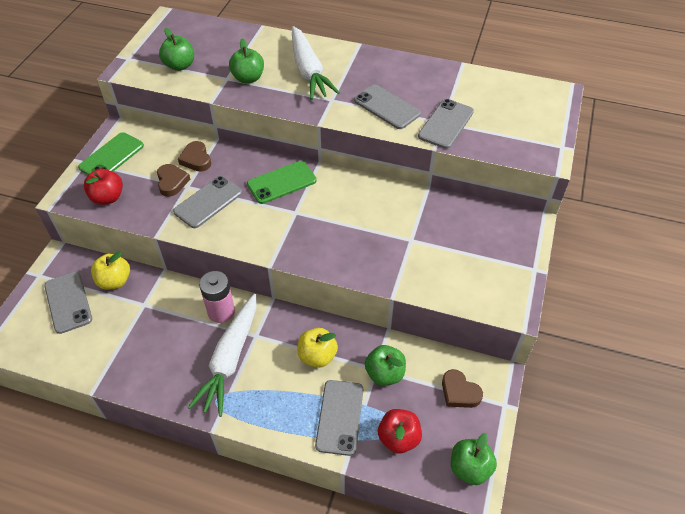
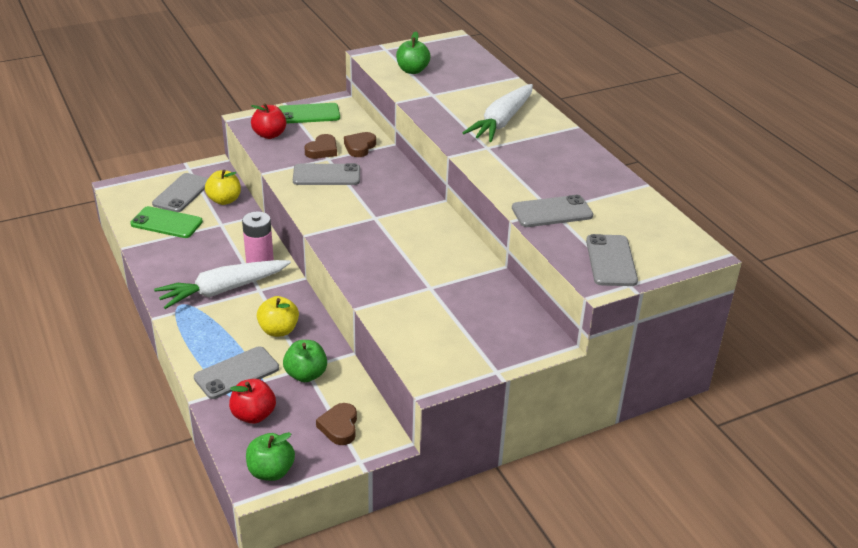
camera: 45 degrees right, 15 degrees down
(248, 78) = (448, 102): green apple -> none
(282, 182) = (395, 195): green phone -> green phone (166, 223)
(387, 107) = (522, 175): grey phone -> grey phone (611, 261)

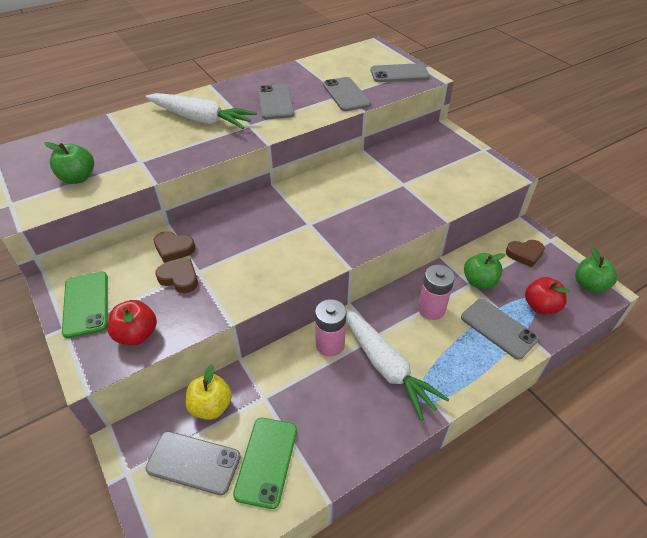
camera: 95 degrees left, 10 degrees up
(278, 330) = (431, 309): yellow apple -> pink battery
(326, 175) = (234, 267): grey phone -> grey phone (275, 102)

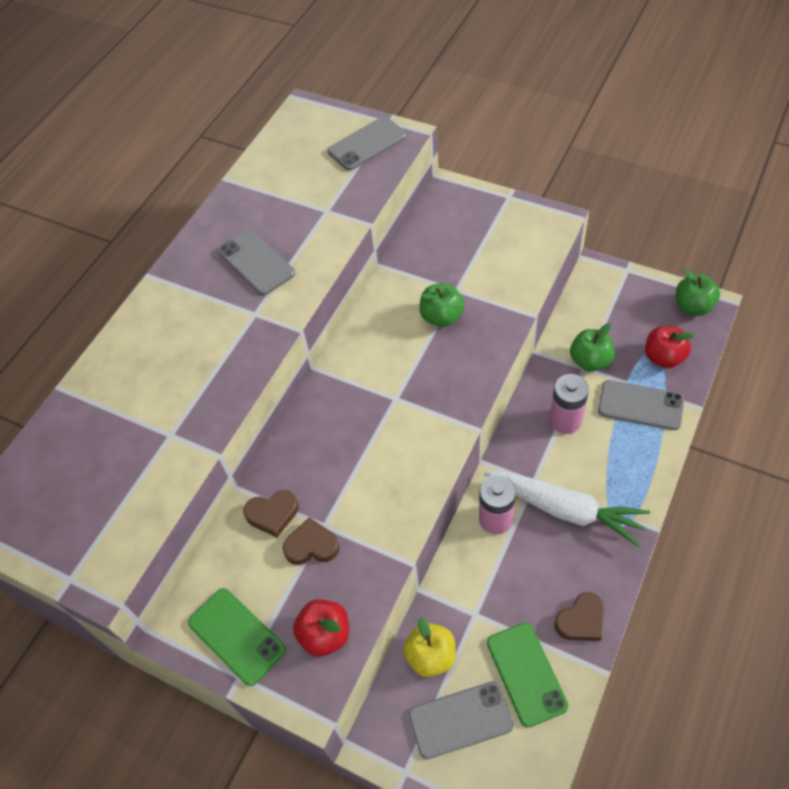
camera: 25 degrees left, 10 degrees up
(78, 178) = (117, 499): green apple -> green apple (442, 317)
(201, 119) = (187, 335): white carrot -> none
(346, 94) = (330, 208): grey phone -> none
(524, 254) = (613, 302): brown heart -> brown heart (581, 620)

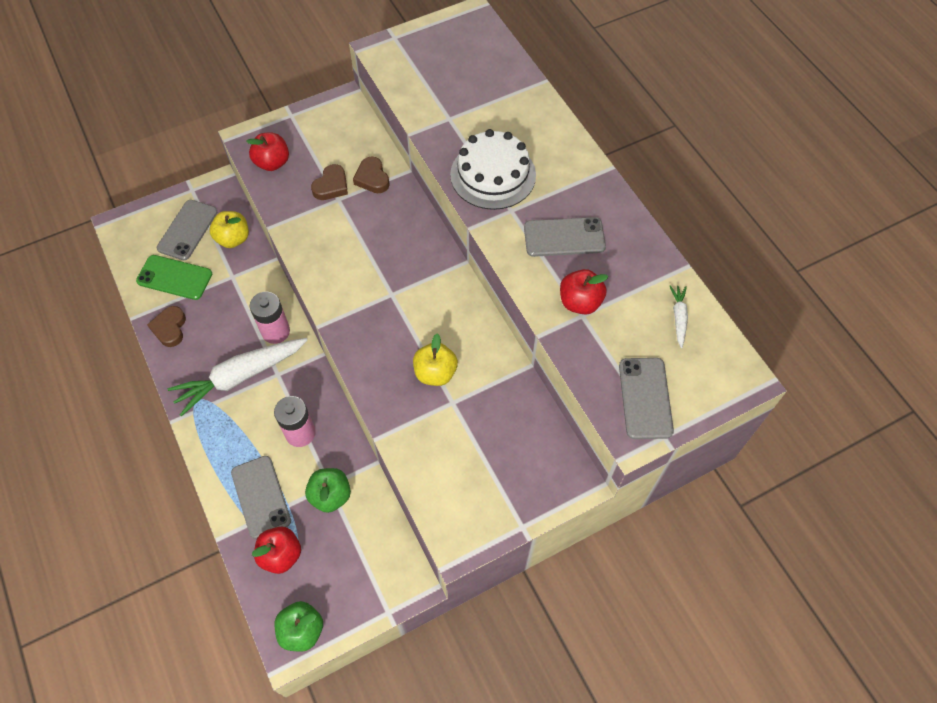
camera: 120 degrees right, 5 degrees up
(221, 352) = (493, 175): none -> white cake
(236, 636) = (314, 124): green phone -> none
(272, 514) = (372, 178): brown heart -> brown heart turned 45 degrees counterclockwise
(280, 161) = (678, 318): none -> white carrot
(315, 218) = (580, 302): none -> red apple
(442, 317) = (435, 373): green apple -> yellow apple
(640, 405) = (261, 496): grey phone -> grey phone turned 75 degrees counterclockwise

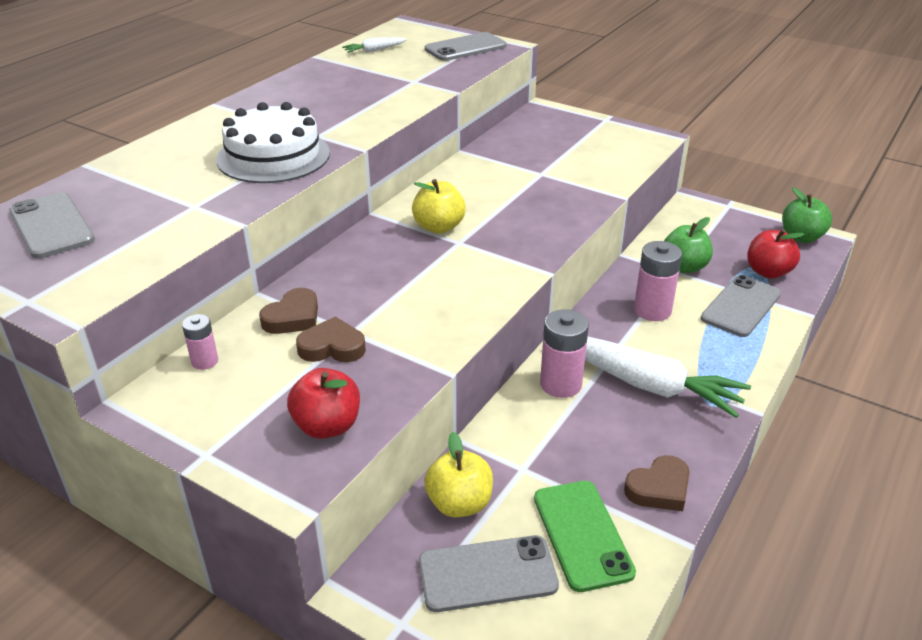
camera: 120 degrees left, 25 degrees down
(361, 131) = (205, 361): none -> pink battery
(435, 373) = (522, 190): yellow apple -> yellow apple (439, 227)
(564, 237) = (330, 105): grey phone -> grey phone (51, 226)
(580, 302) = (401, 84): red apple -> none

